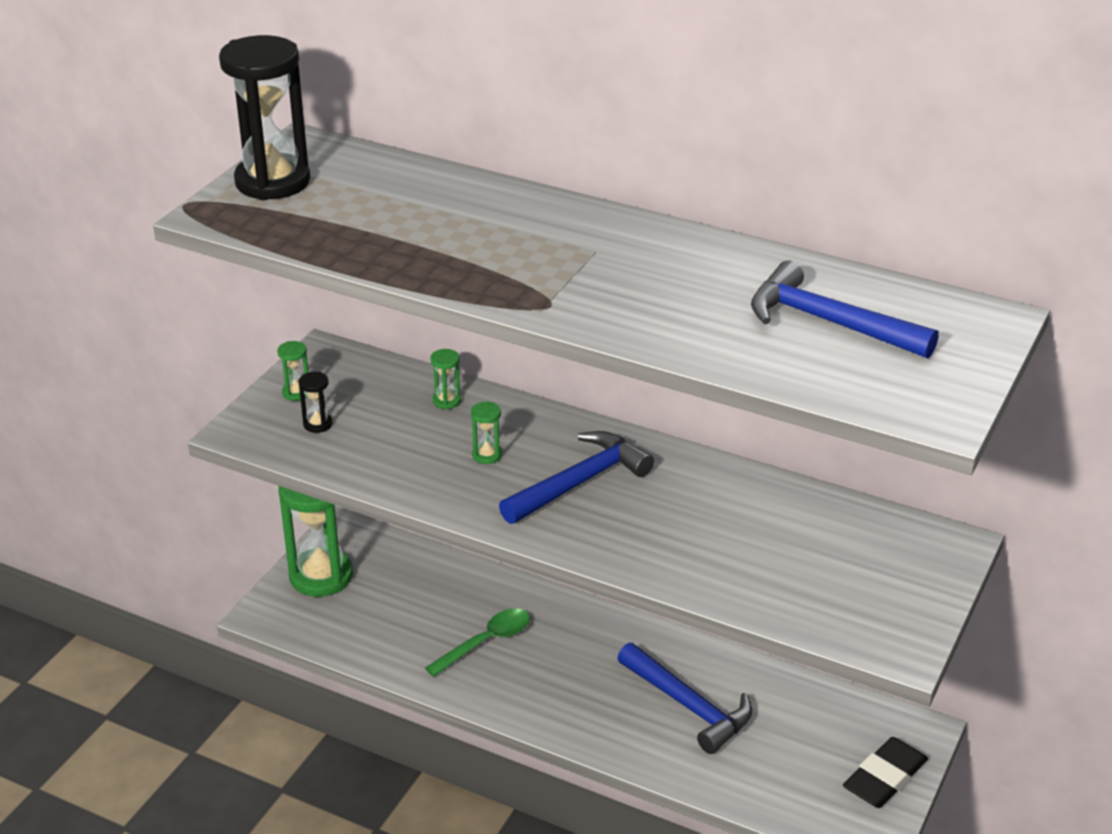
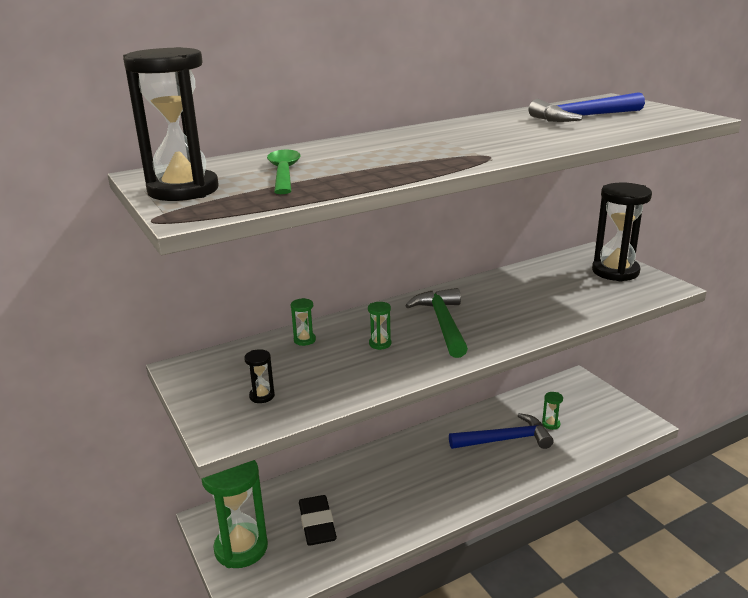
camera: 55 degrees left, 10 degrees down
(296, 392) = (211, 394): green hourglass -> green hourglass (551, 424)
(486, 642) = (384, 495): green spoon -> green spoon (284, 173)
(579, 482) = (442, 323): blue hammer -> green hammer
(884, 778) = (603, 401): black eraser -> black eraser (317, 524)
(900, 585) = (615, 271): none -> black hourglass

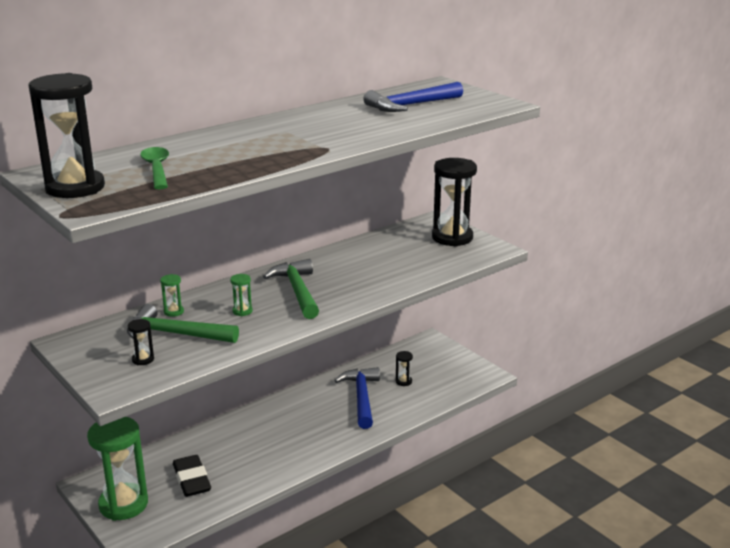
camera: 10 degrees left, 0 degrees up
(303, 367) = (175, 334): none -> green hammer
(505, 440) = (361, 398): blue hammer -> blue hammer turned 75 degrees counterclockwise
(551, 424) = (403, 381): green hourglass -> black hourglass

